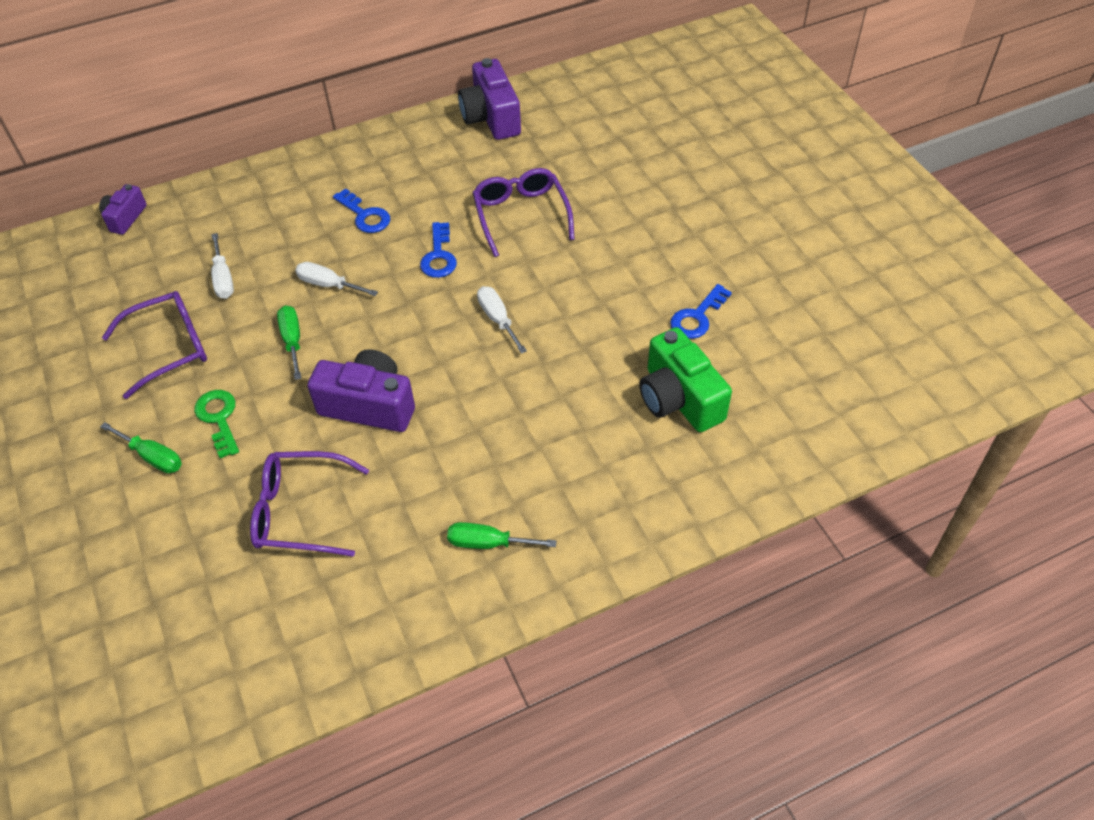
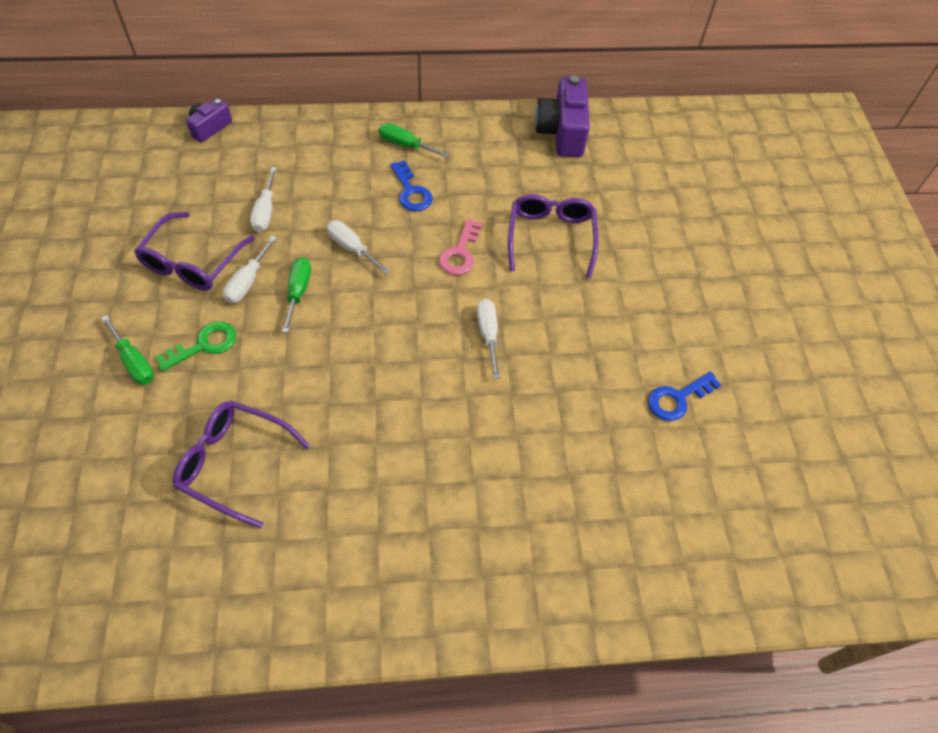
camera: 15 degrees right, 5 degrees up
(169, 348) = (192, 262): purple glasses -> purple glasses turned 120 degrees clockwise
(219, 418) = (204, 345): green key -> green key turned 60 degrees clockwise
(236, 348) = (247, 282): none -> white screwdriver
(369, 405) = (338, 380): purple camera -> none
(439, 256) = (460, 253): blue key -> pink key
(488, 543) = (387, 562): green screwdriver -> green screwdriver (405, 145)
(679, 399) = (626, 479): green camera -> none

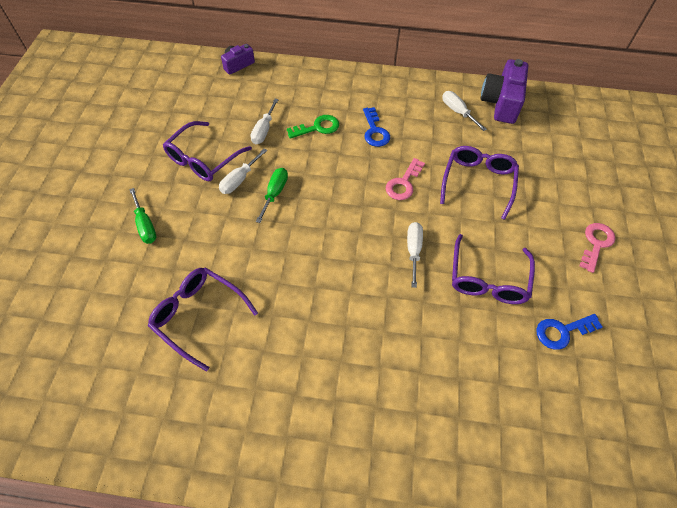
camera: 15 degrees right, 0 degrees up
(204, 345) = (198, 221): green key -> green key (318, 127)
(352, 248) = (321, 167): white screwdriver -> white screwdriver (457, 112)
(405, 145) = (377, 96): green screwdriver -> none
(582, 353) = (488, 279): none -> purple glasses
(700, 289) = (596, 243): none -> pink key

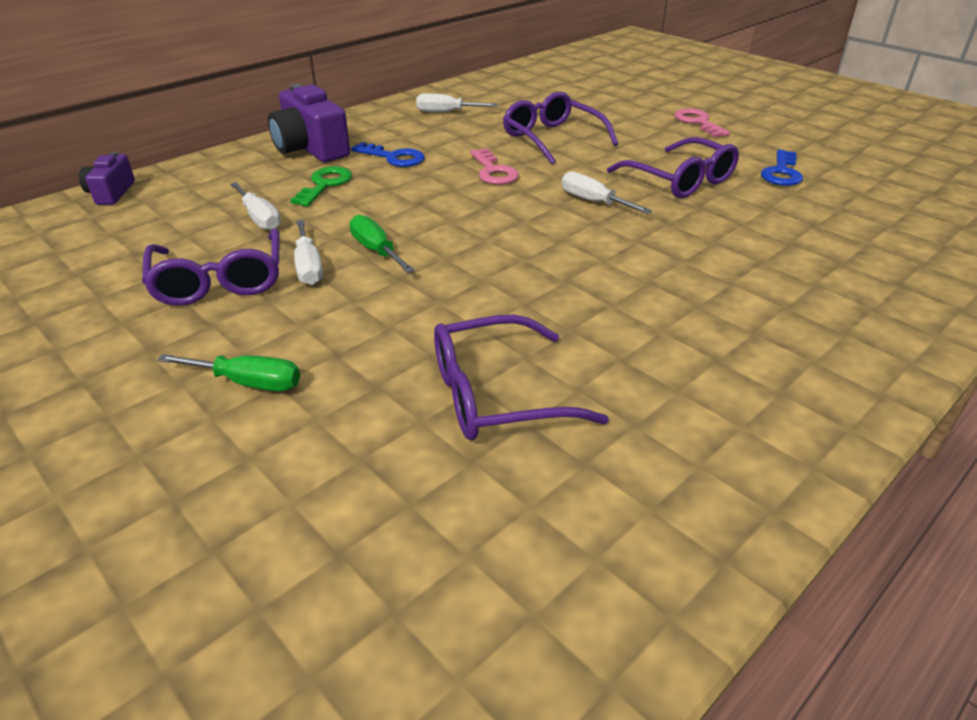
camera: 50 degrees left, 20 degrees down
(501, 103) = (471, 92): purple camera -> purple camera (311, 148)

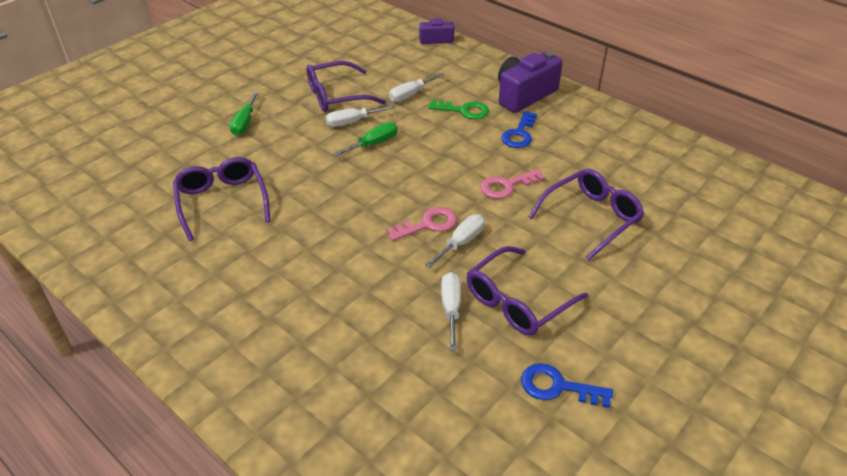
camera: 85 degrees right, 5 degrees up
(446, 112) = (629, 151): white screwdriver -> white screwdriver (451, 308)
(697, 122) = (684, 331): pink key -> pink key (428, 224)

